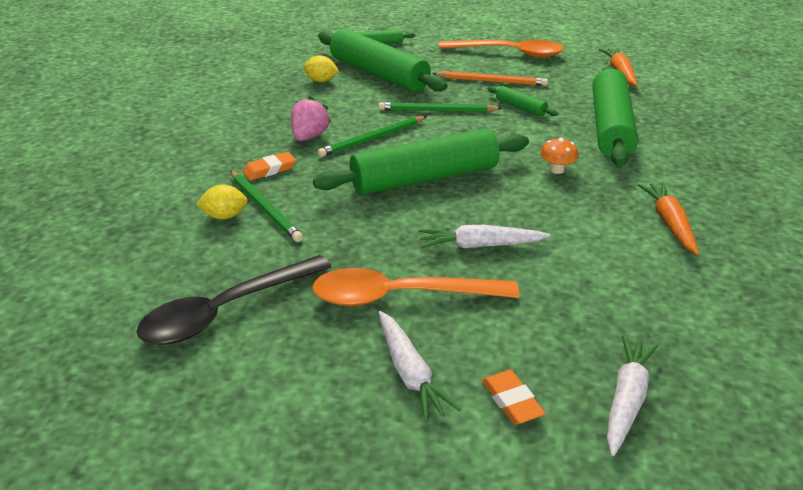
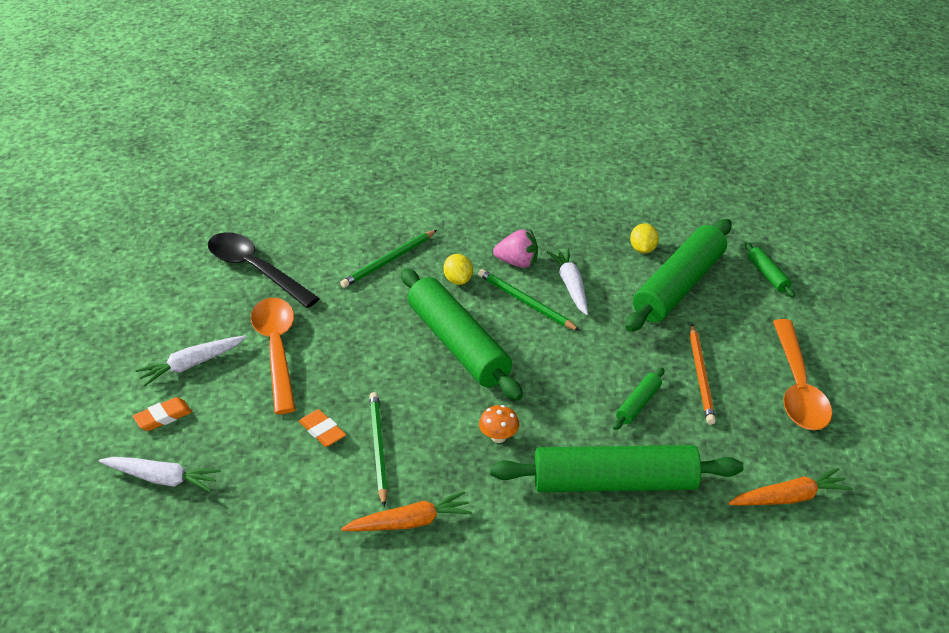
camera: 80 degrees right, 5 degrees up
(224, 216) = (373, 243): yellow lemon -> yellow lemon (458, 280)
(269, 170) = (450, 251): orange eraser -> orange eraser (322, 431)
(437, 111) = (604, 339): green pencil -> green pencil (378, 448)
(480, 245) = (351, 389): white carrot -> white carrot (570, 286)

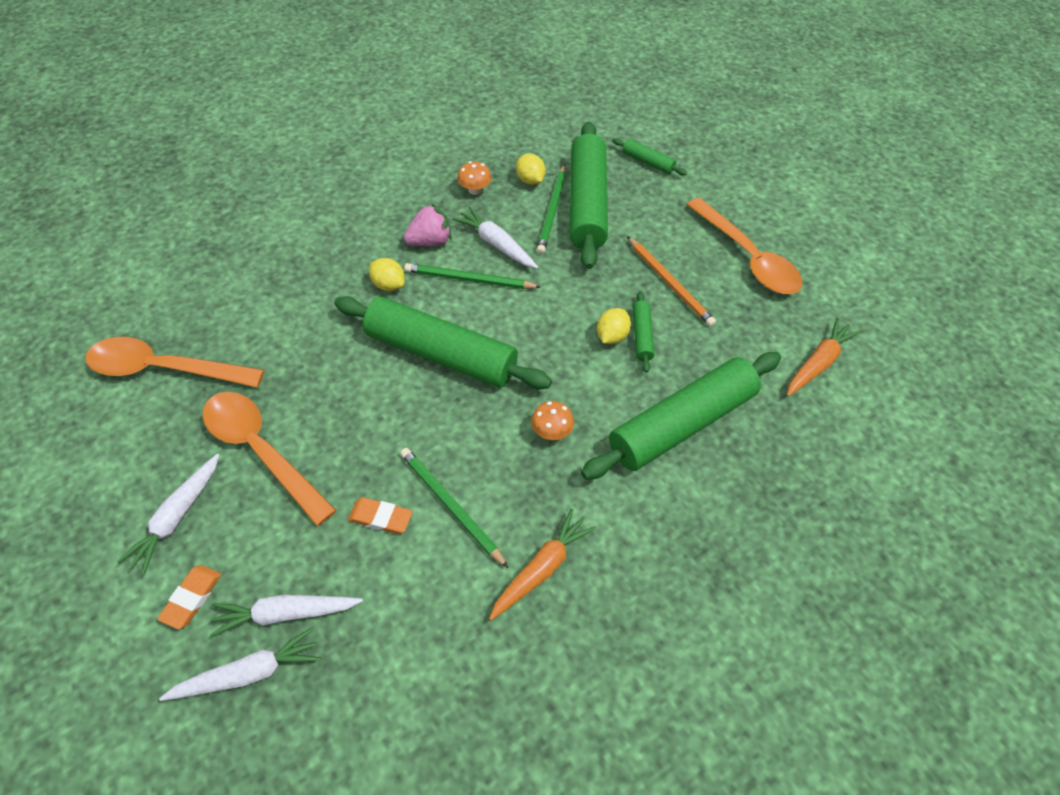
camera: 35 degrees left, 15 degrees up
(212, 457) = (286, 614): none -> white carrot
(255, 270) = (164, 369): black spoon -> orange spoon
(388, 261) = (303, 294): green pencil -> green pencil (552, 211)
(587, 239) = (475, 190): none -> orange mushroom
(611, 393) = (612, 336): none -> yellow lemon

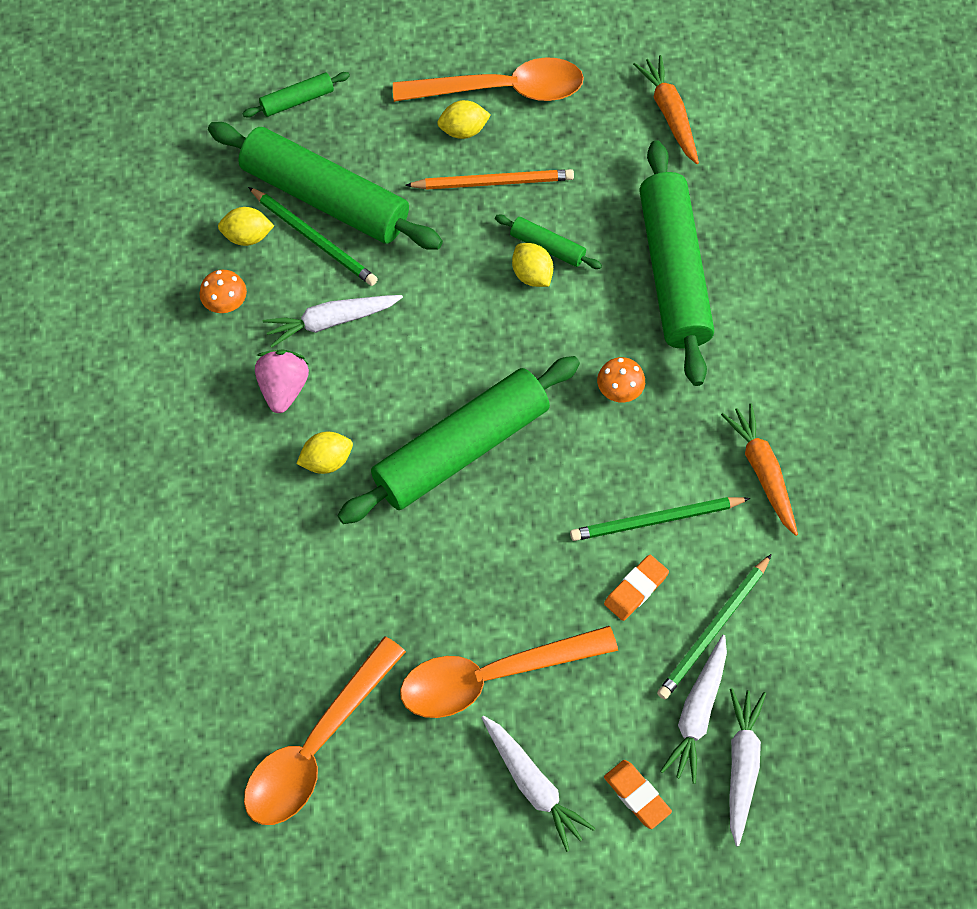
camera: 60 degrees left, 10 degrees up
(469, 279) = (369, 374): green pencil -> green pencil (713, 629)
(697, 250) = (463, 130): none -> yellow lemon

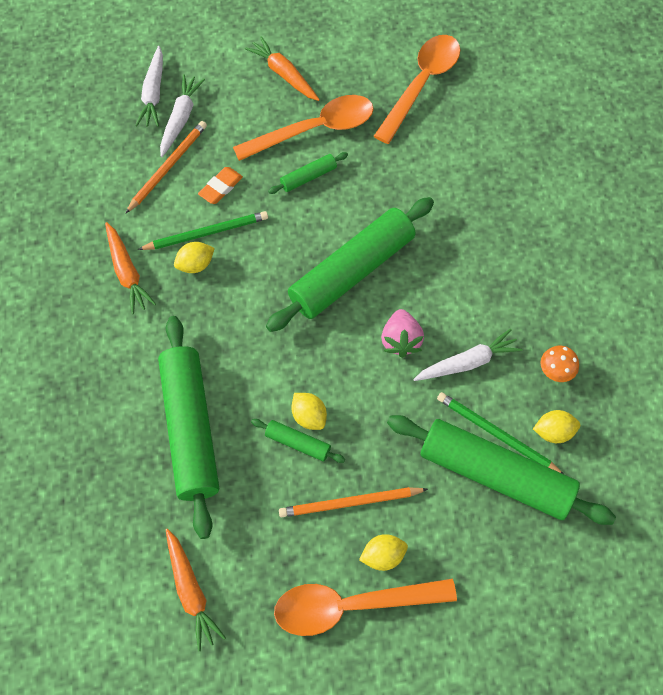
camera: 175 degrees right, 0 degrees up
(283, 388) = (493, 306): pink strawberry -> pink strawberry (401, 340)
(297, 100) = (543, 576): green rolling pin -> green rolling pin (308, 177)
(327, 461) = (449, 255): yellow lemon -> yellow lemon (195, 265)
(533, 785) = (284, 74): white carrot -> orange carrot
(619, 390) = (234, 324): orange mushroom -> none
(637, 795) = (219, 74): orange eraser -> none
(713, 629) = (168, 167): green pencil -> orange pencil

